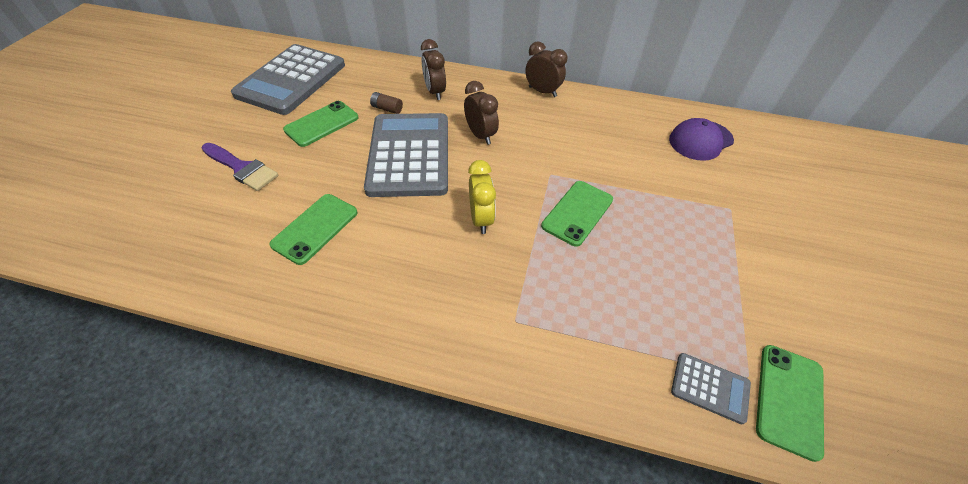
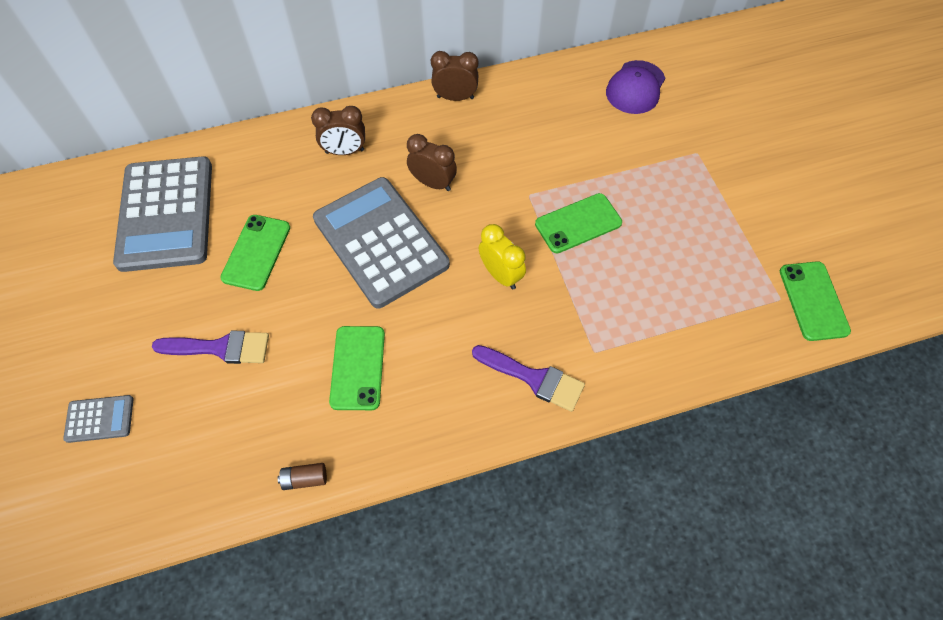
camera: 30 degrees left, 10 degrees up
(387, 109) = (311, 198): brown battery -> brown battery (305, 479)
(435, 92) = (344, 151): brown clock -> brown clock turned 45 degrees counterclockwise
(443, 313) = (534, 378): none -> purple brush
(577, 213) = (578, 223): green phone -> green phone turned 60 degrees clockwise
(710, 388) = (760, 323): grey calculator -> grey calculator (99, 419)

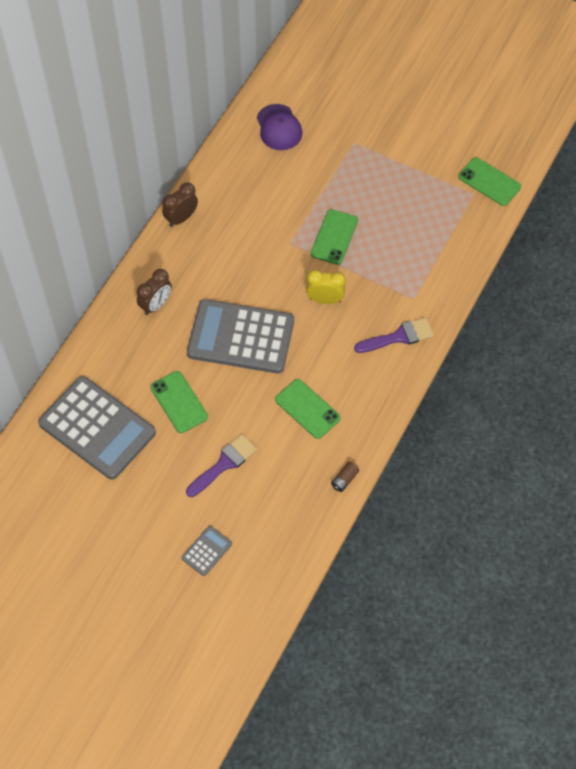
camera: 45 degrees left, 0 degrees up
(433, 183) = (230, 280): brown clock -> none

